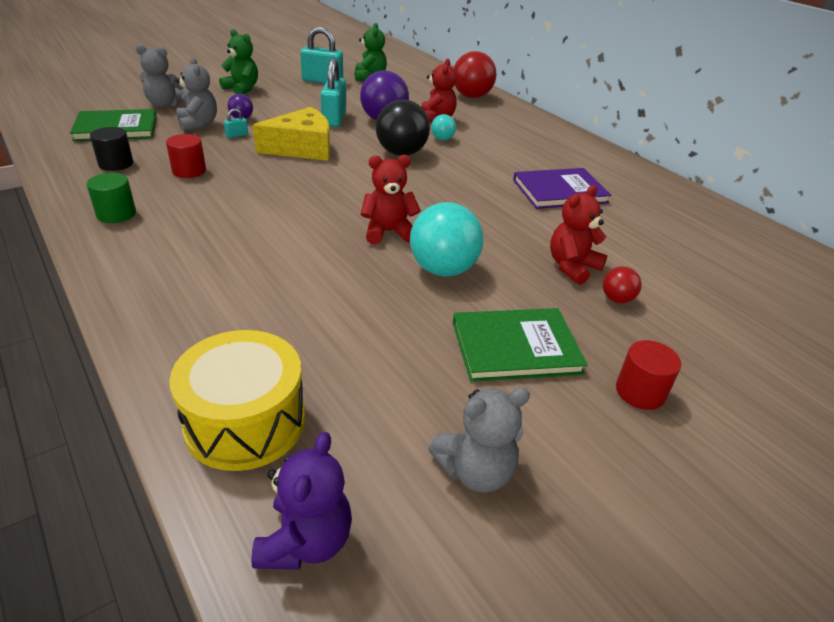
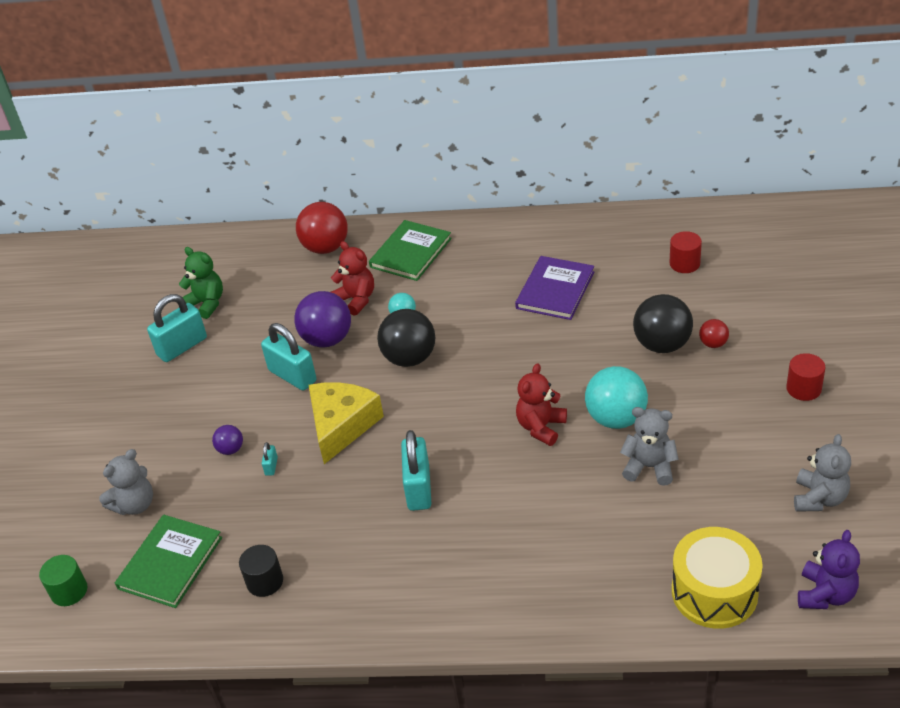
camera: 45 degrees left, 5 degrees up
(116, 214) = (377, 603): green cylinder -> green cylinder (69, 591)
(189, 171) = (326, 527): red cylinder -> red cylinder (684, 264)
(198, 124) = (216, 490): grey teddy bear -> grey teddy bear (649, 467)
(242, 89) = (145, 424): green teddy bear -> none
(262, 196) = (418, 488): none -> turquoise padlock
(306, 541) = (825, 594): purple teddy bear -> purple teddy bear turned 60 degrees clockwise
(515, 347) = (727, 424): green book -> green book (410, 253)
(572, 267) = (662, 345): red teddy bear -> black ball

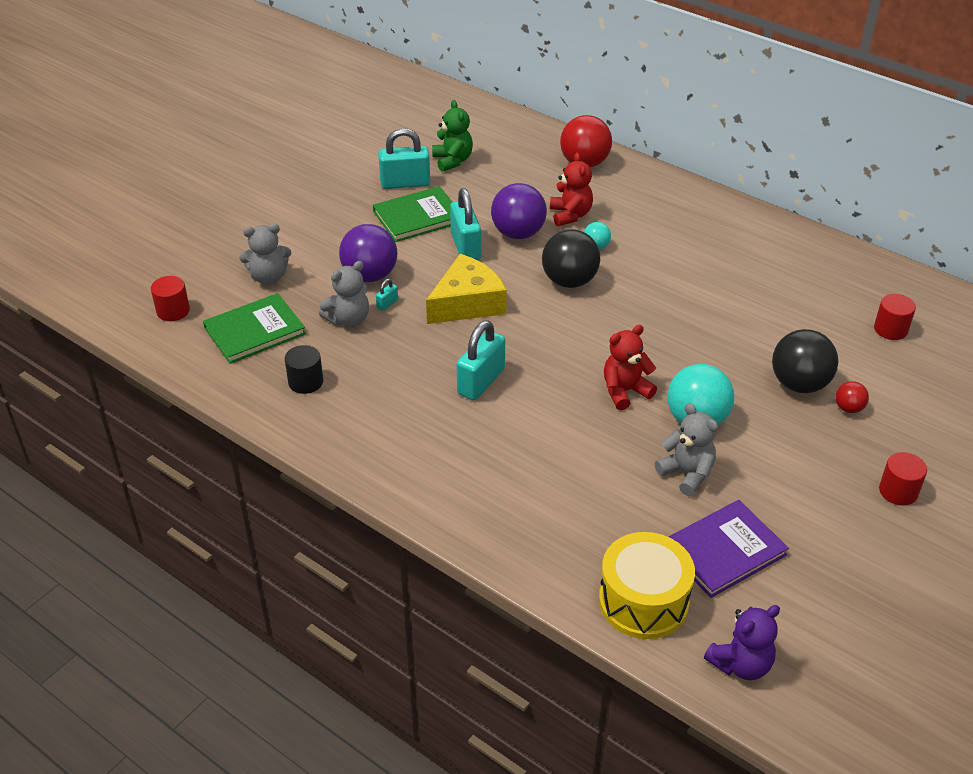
camera: 30 degrees right, 0 degrees up
(69, 591) = (173, 311): green cylinder -> red cylinder
(231, 449) = (370, 276): purple ball -> purple ball, size x2.02
(410, 253) = (650, 200): green book -> green book (418, 217)
(555, 290) = (746, 291): purple book -> purple book (724, 550)
(819, 498) = (817, 587): grey teddy bear -> grey teddy bear (348, 319)

